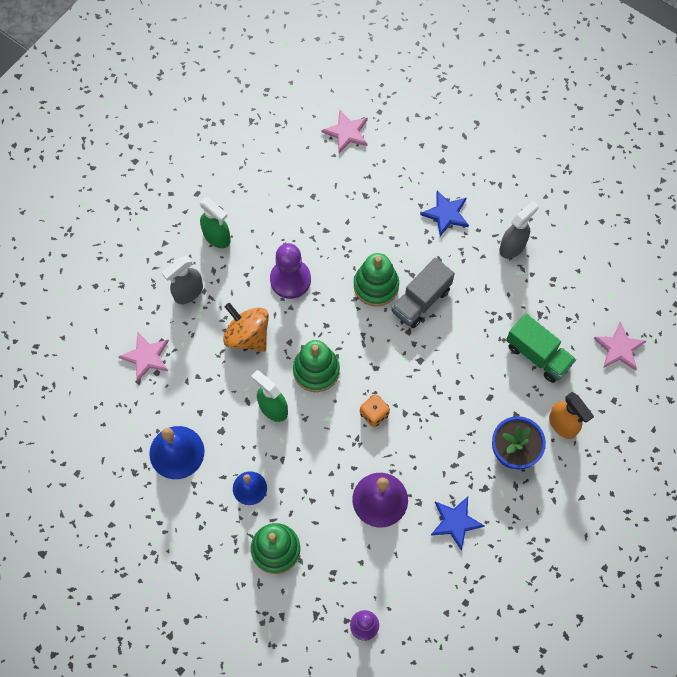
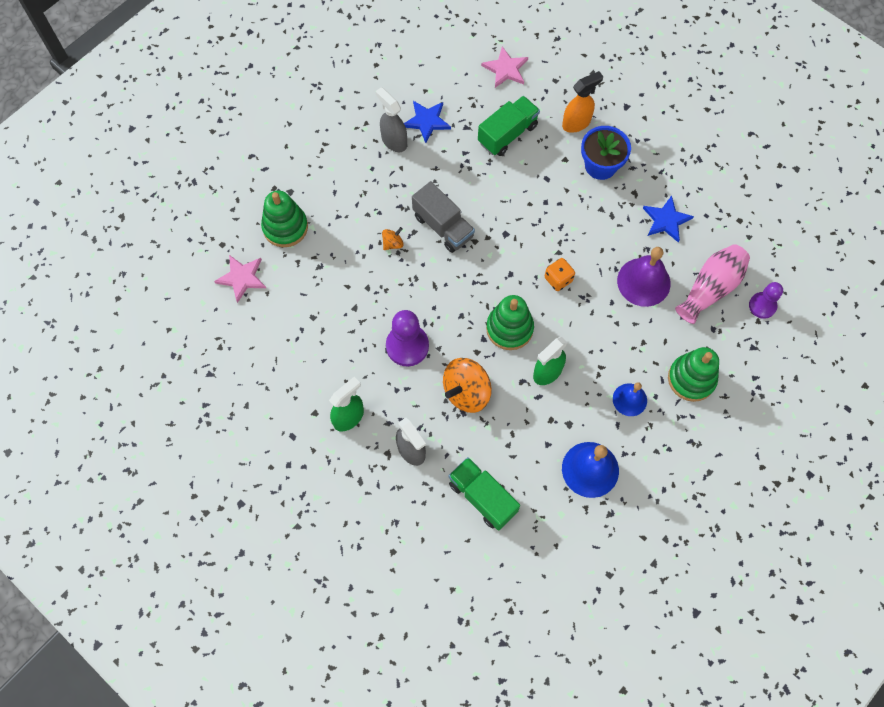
camera: 85 degrees left, 0 degrees up
(146, 357) = (482, 497): pink star -> green truck
(376, 286) = (422, 265): green stacking toy -> green stacking toy (285, 227)
(379, 569) = (710, 288): none -> pink vase
(397, 257) = (393, 243): none -> orange spinning top
(446, 214) = (351, 194): blue star -> blue star (427, 121)

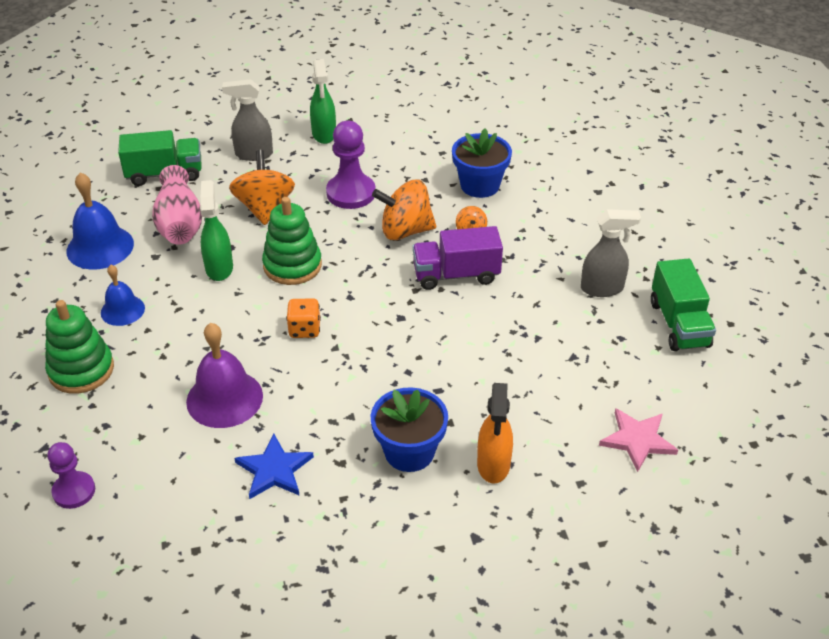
camera: 125 degrees right, 25 degrees down
(242, 278) = (524, 129): pink star -> none
(285, 227) = (557, 172): green stacking toy -> none
(336, 267) = (480, 185): none -> blue flower pot
(422, 283) = (405, 231): none -> orange spinning top
(427, 121) = (609, 327): blue star -> none
(443, 226) = (456, 275): grey truck -> purple truck
(507, 134) = (532, 388): green truck -> green truck (679, 324)
(710, 288) = (149, 455): pink vase -> pink vase (180, 223)

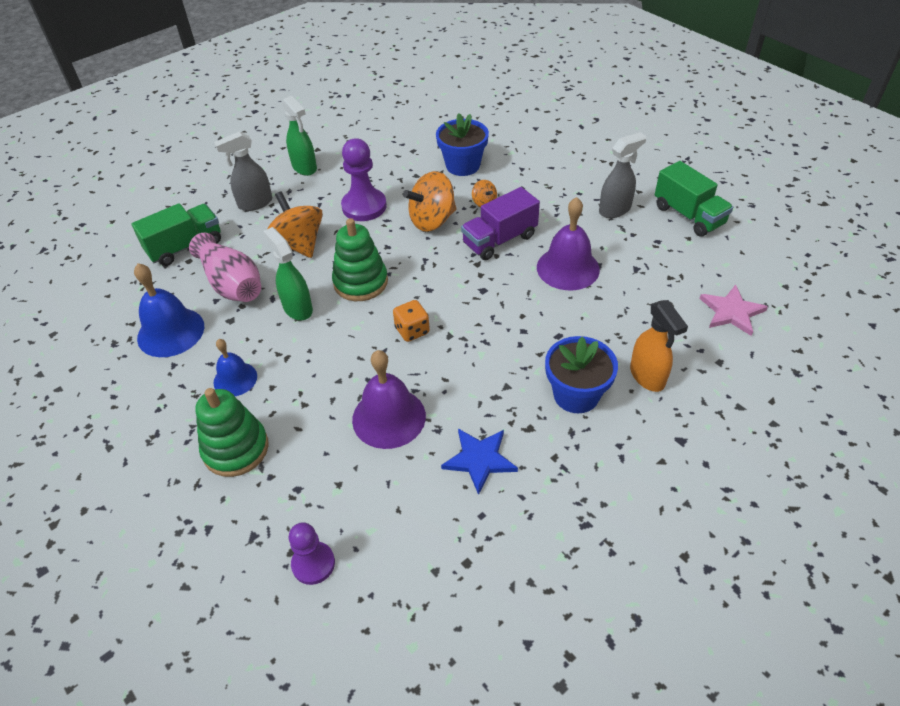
camera: 25 degrees left, 5 degrees up
(502, 329) = (568, 268): none -> purple bell

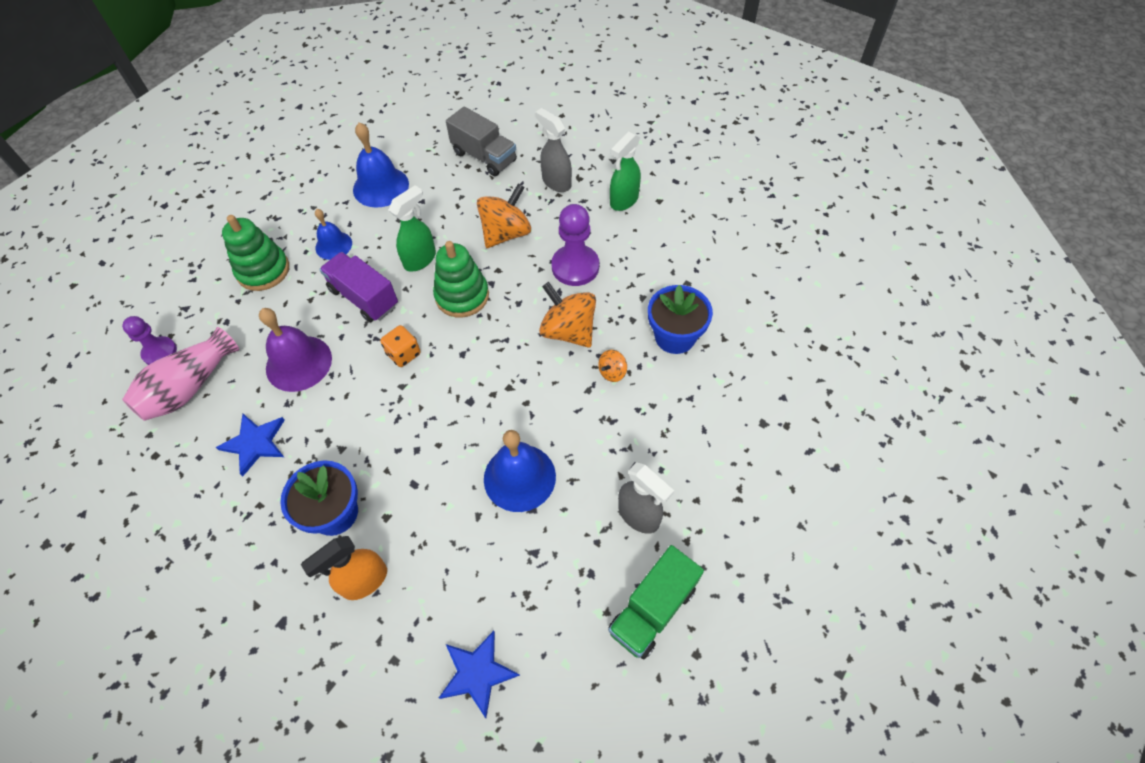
camera: 75 degrees right, 10 degrees up
(185, 247) = (484, 157): green truck -> grey truck
(232, 284) = (443, 204): pink vase -> pink vase (190, 387)
(499, 240) = (551, 400): purple truck -> purple truck (364, 297)
(568, 268) = (519, 477): purple bell -> blue bell
(731, 312) = (477, 673): pink star -> blue star

